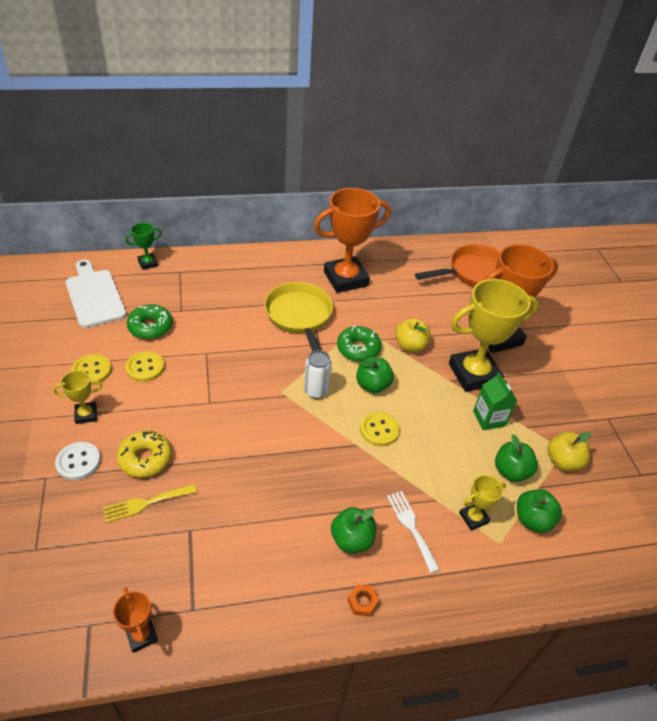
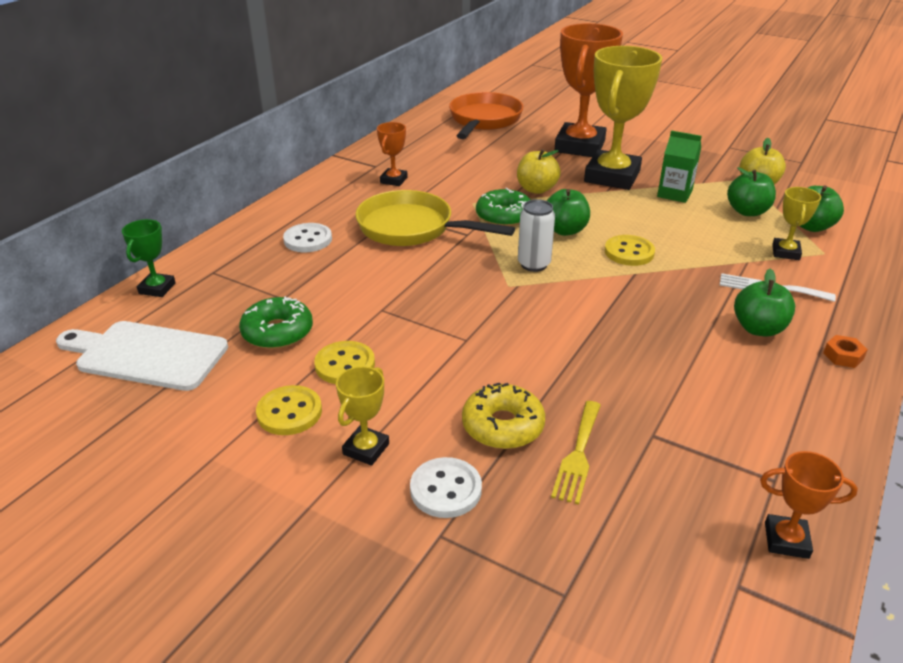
camera: 45 degrees left, 10 degrees down
(244, 285) = (308, 240): none -> white button
(345, 279) = (393, 180): orange trophy -> orange trophy, size x0.46

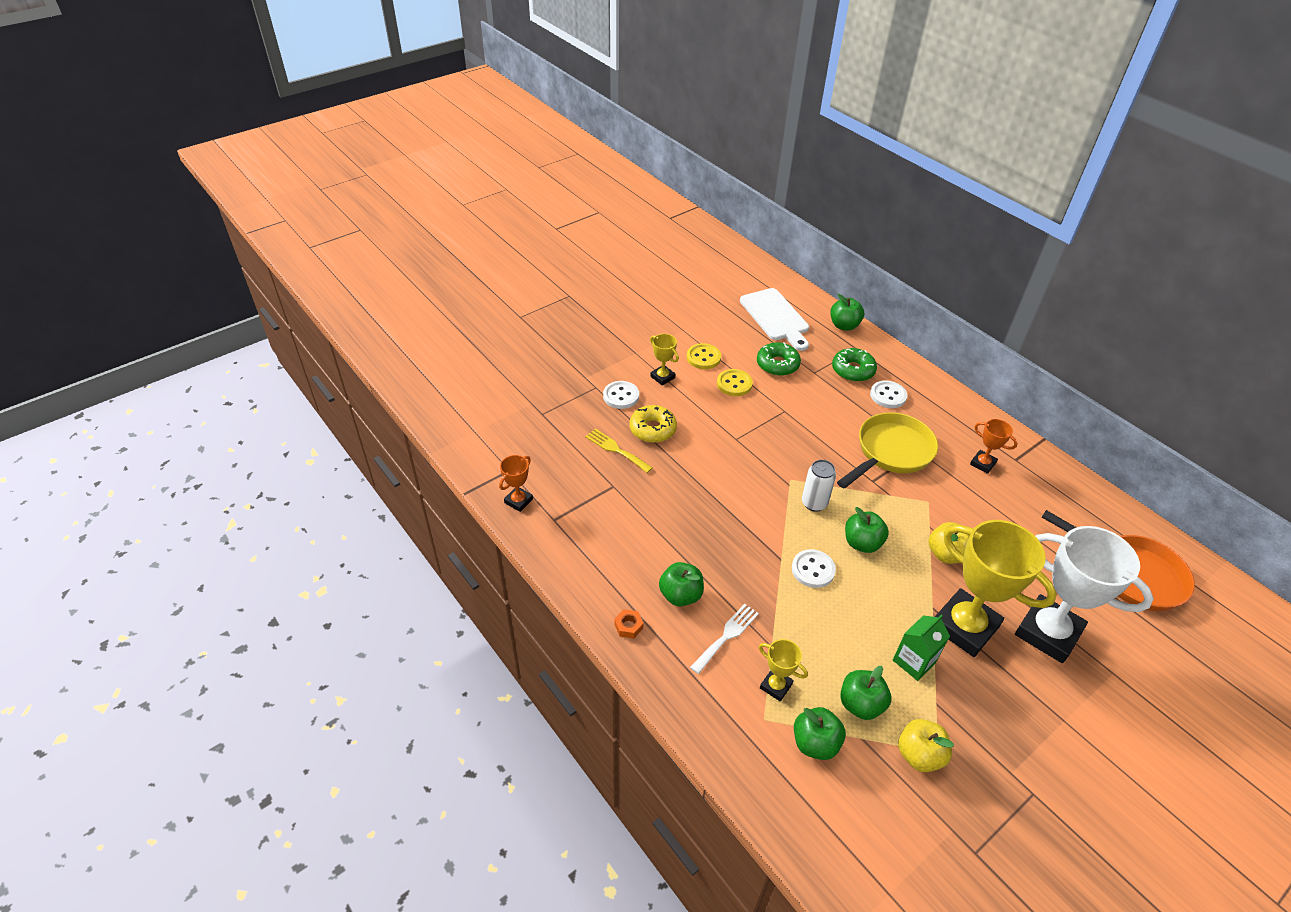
camera: 110 degrees right, 10 degrees up
(146, 355) = (776, 317): white cutting board -> white cutting board turned 120 degrees clockwise
(157, 288) = (844, 325): green trophy -> green apple
(504, 216) = (897, 513): green donut -> green donut (853, 370)
(579, 146) = (1047, 632): orange trophy -> white trophy
(629, 252) = (813, 570): yellow button -> white button

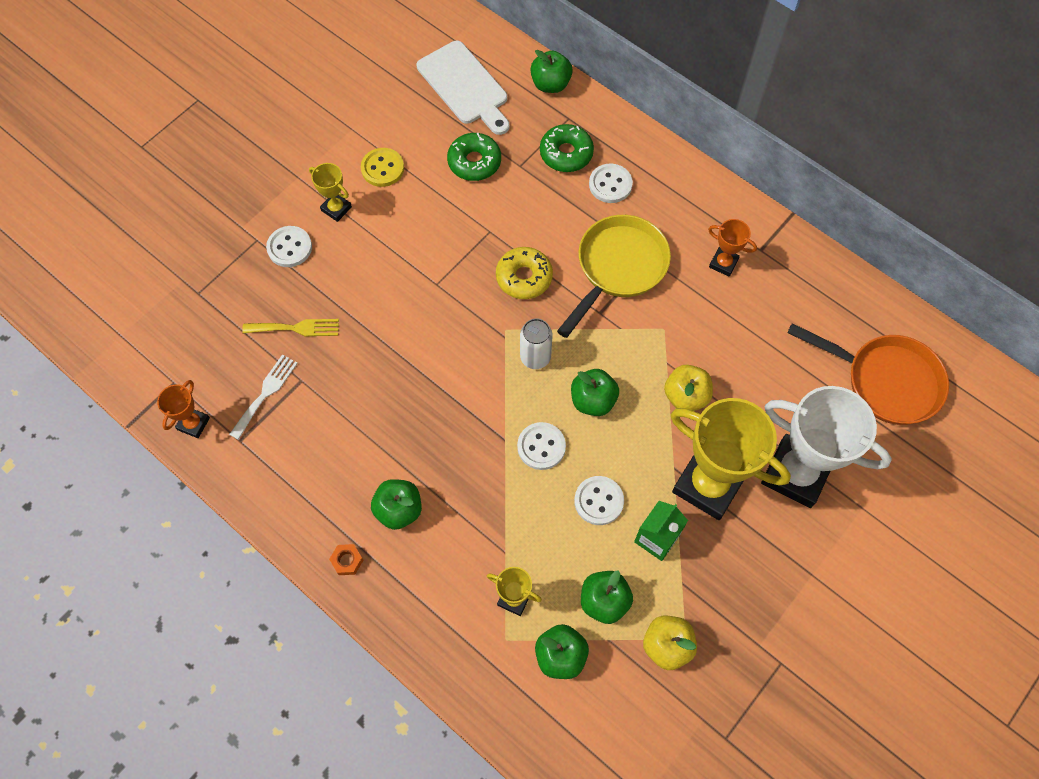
camera: 10 degrees left, 20 degrees up
(616, 449) = (296, 328): yellow fork -> yellow fork turned 150 degrees clockwise
(652, 429) = (335, 289): yellow donut -> yellow donut (524, 277)
(726, 636) = (455, 550): white fork -> white fork (265, 393)
(734, 384) = (425, 202): yellow button -> none
(861, 621) = (598, 501): none -> white button

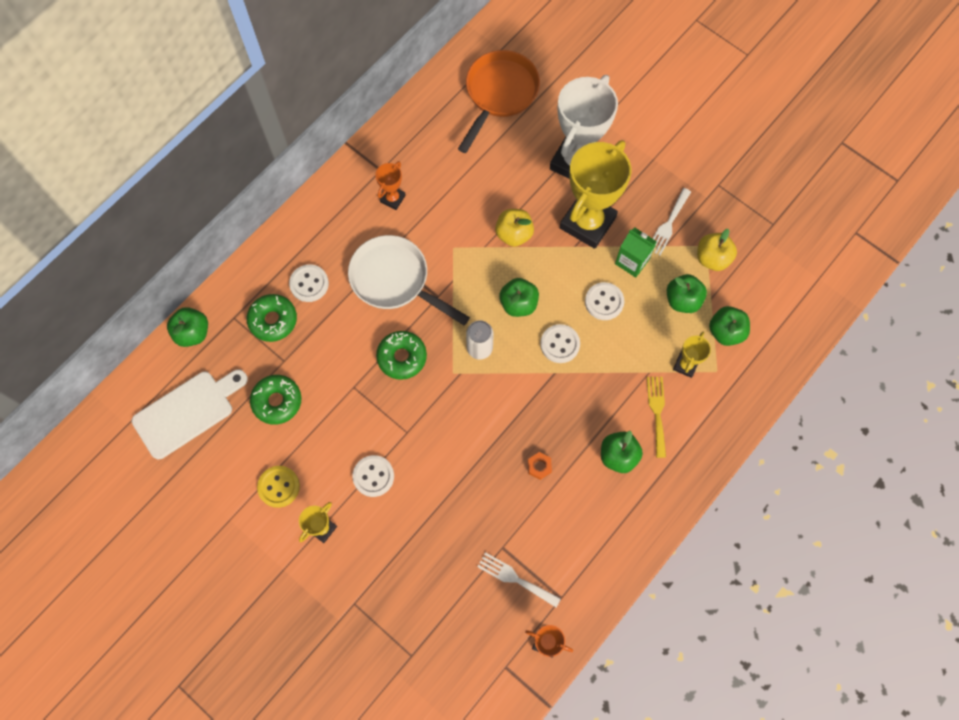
camera: 90 degrees left, 5 degrees up
(289, 247) = (364, 570): white button -> white button (373, 476)
(296, 328) = (450, 556): yellow fork -> yellow fork (657, 412)
(347, 561) = (663, 495): orange nut -> orange nut (539, 466)
(524, 277) = (402, 357): yellow donut -> green donut
(618, 268) = (395, 280): yellow pan -> white pan
(713, 589) = (668, 224): none -> white fork

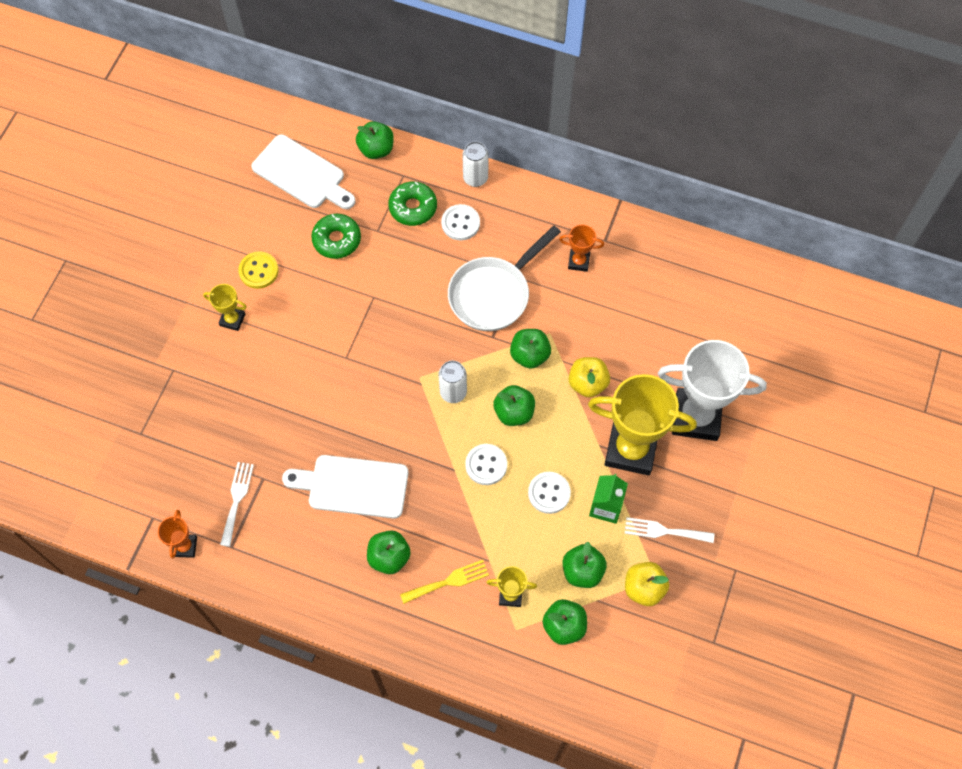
camera: 70 degrees right, 5 degrees down
(267, 254) = (475, 178): none -> white can
(373, 476) = (294, 344): white button -> none
(395, 280) = (493, 294): white pan -> white pan turned 150 degrees counterclockwise
(402, 357) = (418, 327): green donut -> none
(468, 271) = (529, 355): none -> green apple
(499, 94) = (740, 318): orange pan -> none
(539, 466) = (353, 486): orange nut -> white cutting board

